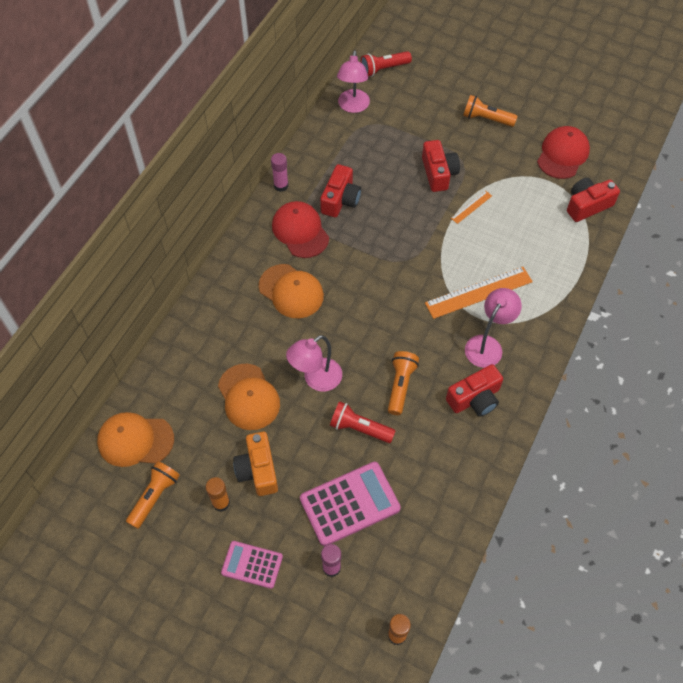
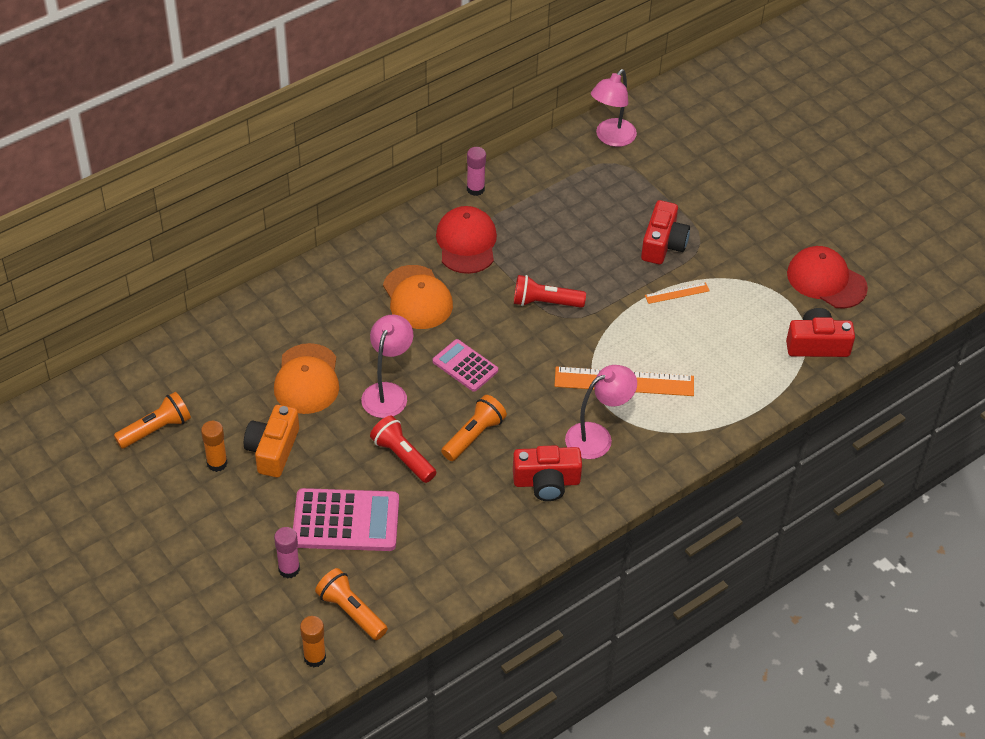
camera: 25 degrees right, 10 degrees down
(135, 440) = (169, 371): orange cap -> none
(252, 565) = (212, 531): pink calculator -> pink calculator (465, 366)
(316, 379) = (388, 392): pink lamp -> pink lamp turned 120 degrees clockwise
(340, 200) = (532, 228): red camera -> none
(383, 69) = (674, 111): red flashlight -> red flashlight (545, 302)
(486, 119) = (760, 208): orange flashlight -> orange flashlight (351, 611)
(562, 154) = (826, 280): red cap -> red cap turned 105 degrees counterclockwise

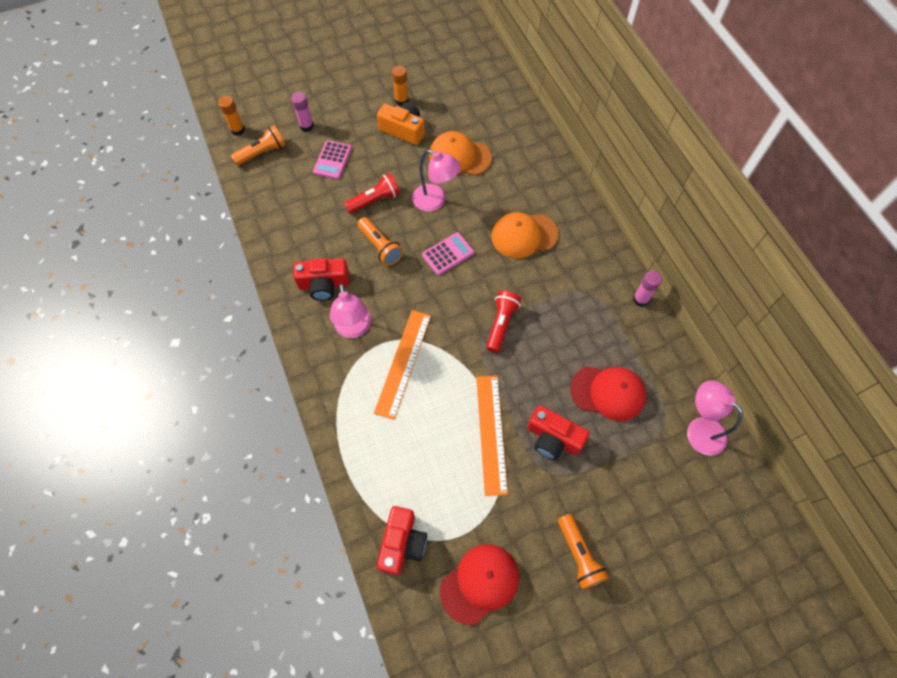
camera: 105 degrees right, 15 degrees up
(156, 429) = (438, 74): orange flashlight -> orange flashlight (579, 555)
(346, 521) = (332, 160): pink calculator -> pink calculator, size x0.60
(466, 243) = (578, 280): red cap -> red cap (608, 392)
(546, 482) = (324, 284): red camera -> red camera turned 105 degrees counterclockwise
(677, 293) = (491, 433): orange ruler -> orange ruler, size x2.06

